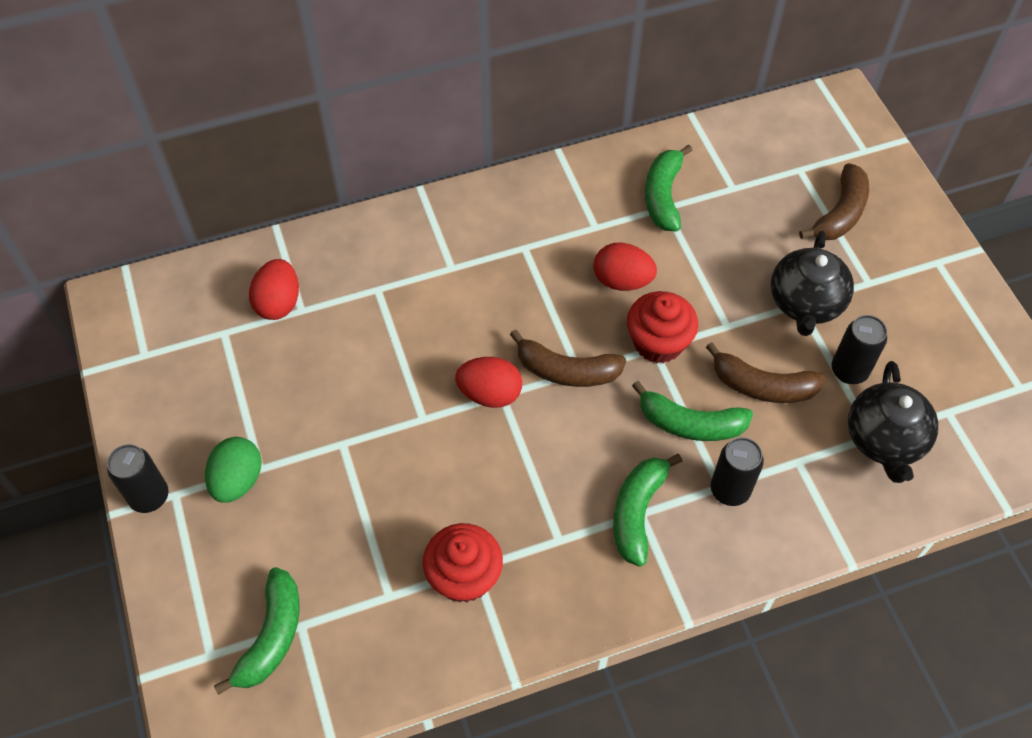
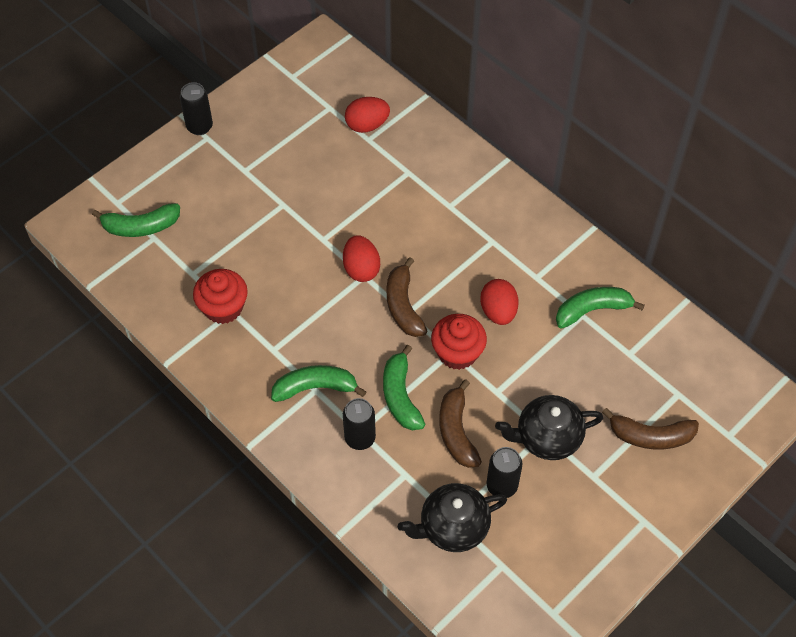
camera: 65 degrees right, 0 degrees up
(238, 480) = (231, 164): green egg -> none

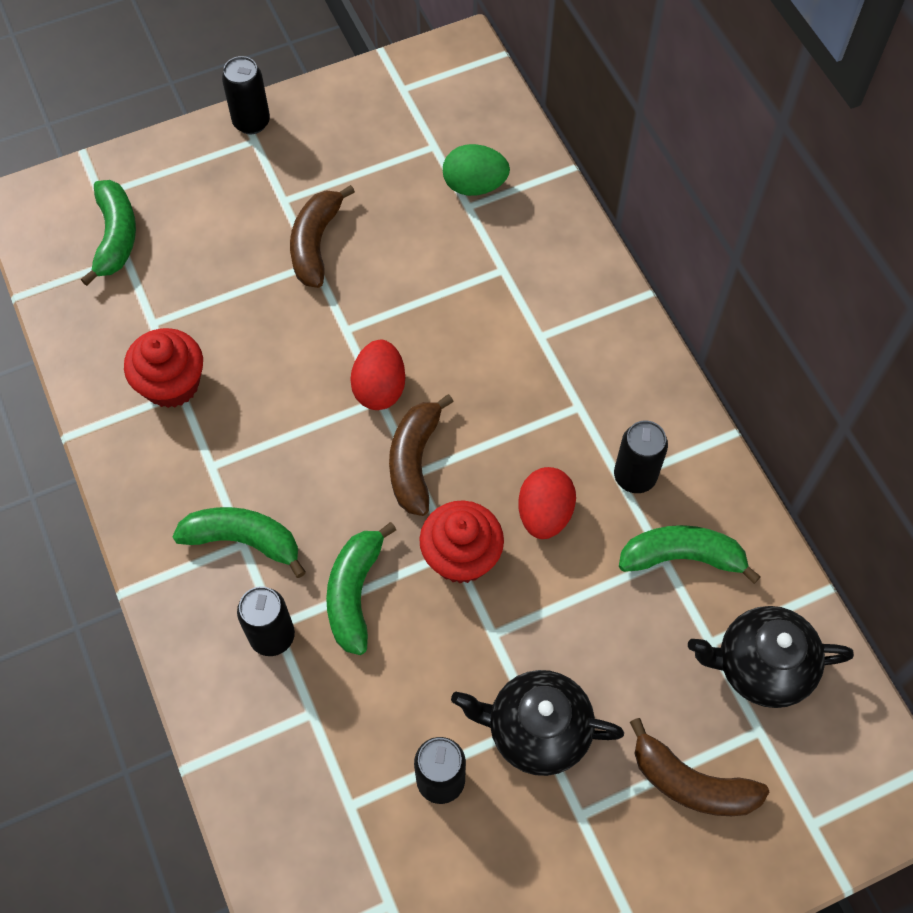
camera: 20 degrees right, 5 degrees up
(141, 227) = (115, 237): green banana -> green banana turned 105 degrees counterclockwise
(367, 125) = (474, 185): red egg -> green egg
(452, 527) = (344, 818): black teapot -> black teapot (761, 666)
(456, 431) = (410, 674): brown banana -> brown banana (316, 244)
(544, 272) = (634, 476): none -> black can

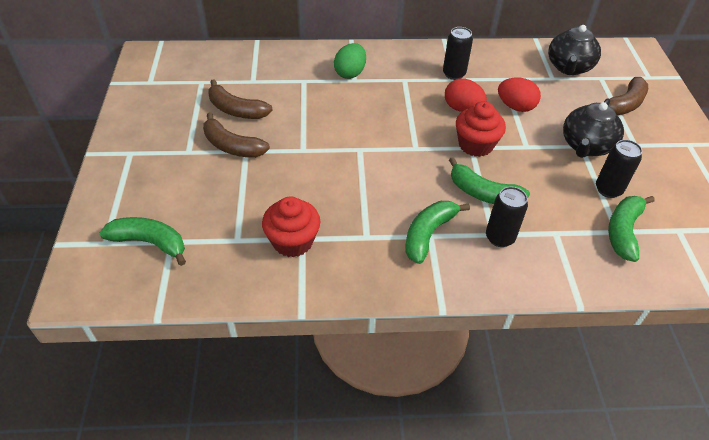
camera: 70 degrees left, 15 degrees down
(251, 122) = (114, 150): black can -> none
(379, 388) = (352, 147): red egg -> red egg (515, 107)
(414, 461) = (408, 146): brown banana -> brown banana (236, 110)
(474, 185) = (241, 75): green egg -> green egg (350, 73)
(682, 557) = (504, 73): green banana -> green banana (623, 231)

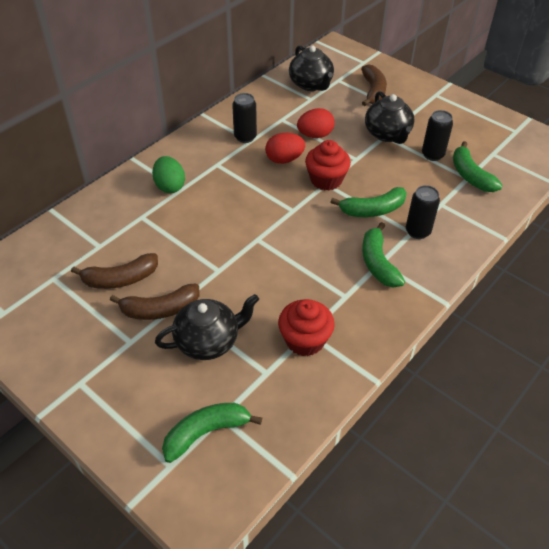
camera: 45 degrees left, 0 degrees up
(231, 189) = (208, 341): none -> black teapot

